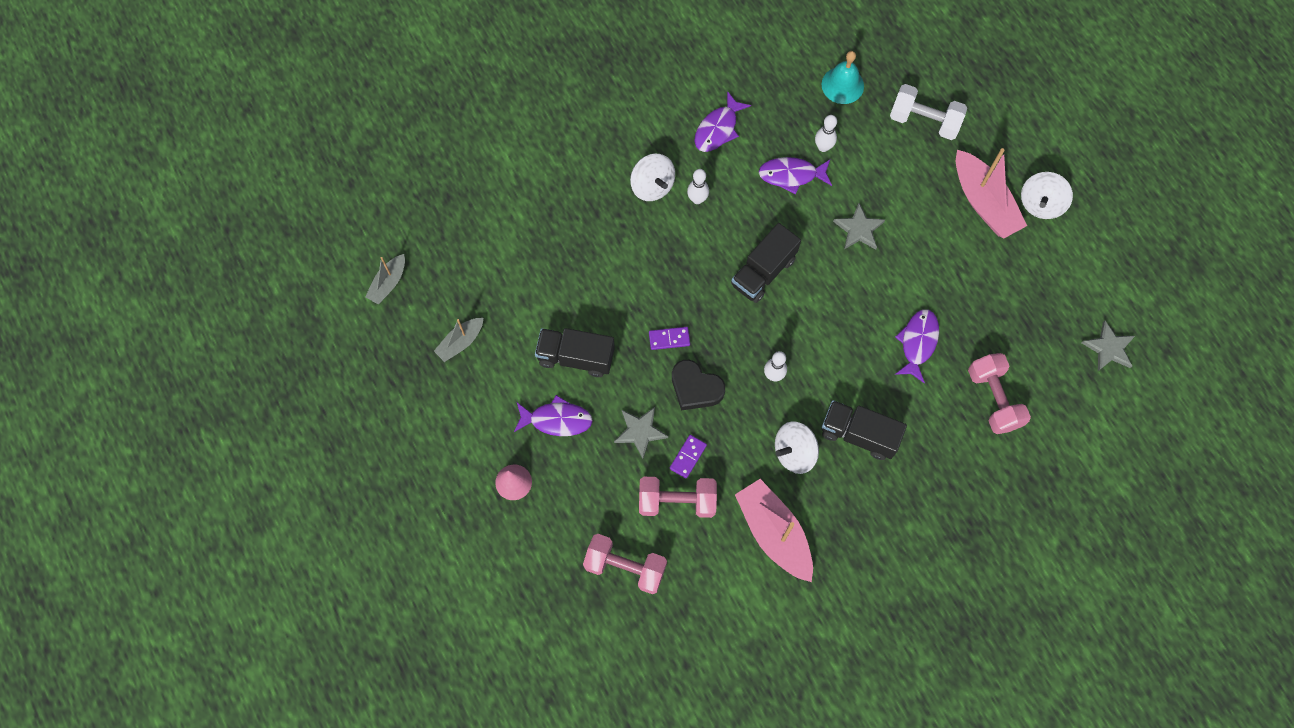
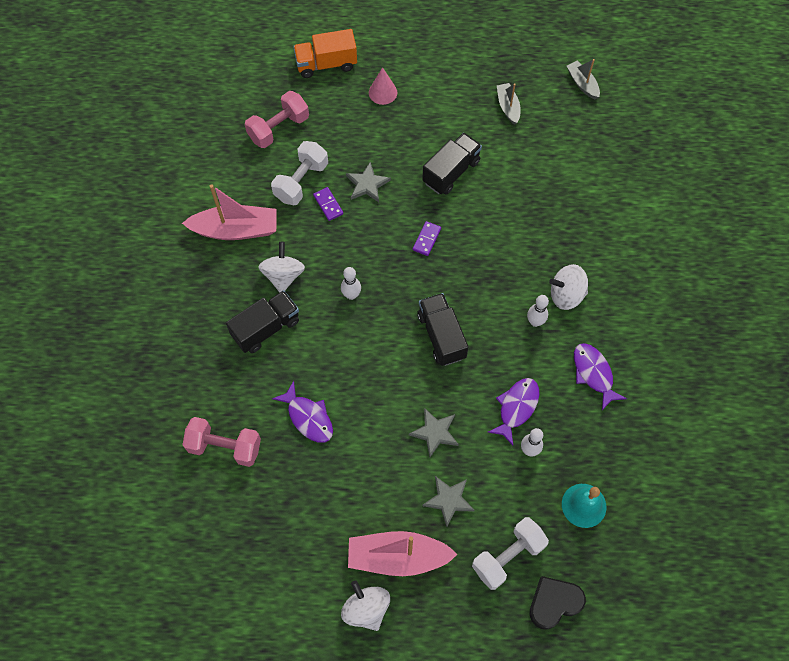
camera: 120 degrees right, 5 degrees down
(508, 567) = (326, 64): none -> orange truck
(557, 420) = (410, 138): purple fish -> none
(677, 501) = (301, 181): pink dumbbell -> white dumbbell
(695, 388) = (376, 237): black heart -> black heart (554, 603)
(1109, 348) = (201, 574): grey star -> grey star (448, 500)

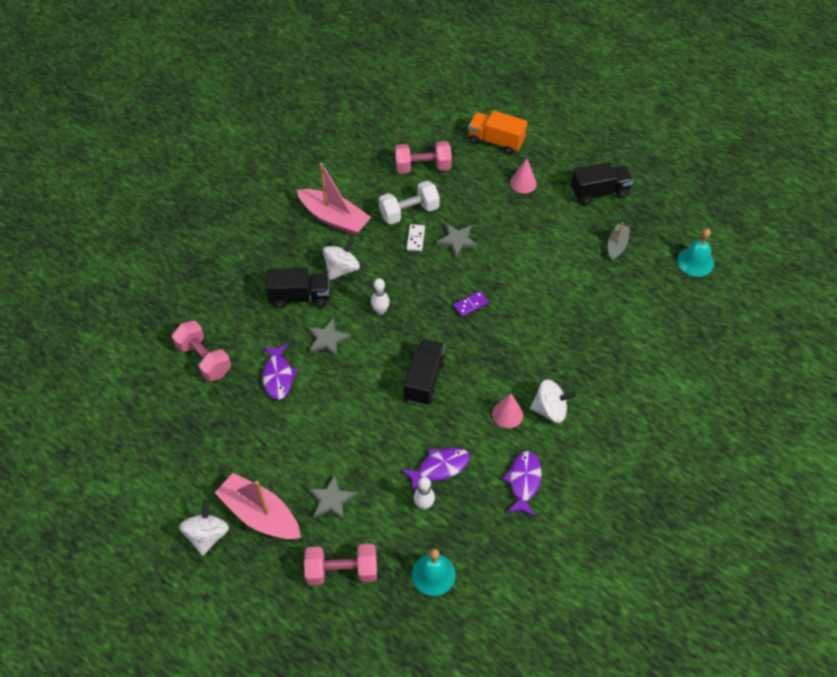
camera: 35 degrees right, 10 degrees down
(328, 205) = (415, 239): purple domino -> white domino
(435, 433) = (361, 445): grey star -> grey star (327, 339)
(451, 172) = (530, 267): black truck -> black truck (599, 192)
(508, 556) = (342, 571): white dumbbell -> pink dumbbell
(535, 322) = (507, 414): white bowling pin -> pink cone
(554, 603) = (349, 630): black heart -> none
(566, 295) = (550, 410): white spinning top -> white spinning top turned 150 degrees clockwise
(582, 84) = (695, 261): grey boat -> turquoise bell

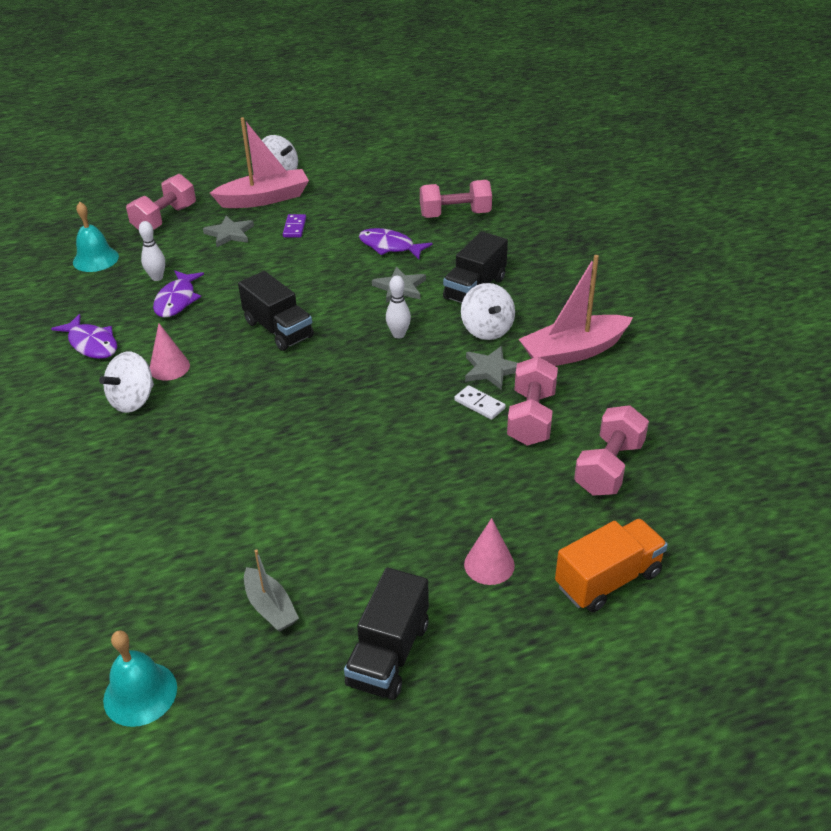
camera: 125 degrees right, 15 degrees down
(409, 212) = (531, 418): white dumbbell -> pink dumbbell
(457, 241) = (442, 439): grey star -> grey star (491, 370)
(470, 305) = (333, 405): purple domino -> purple domino (294, 227)

